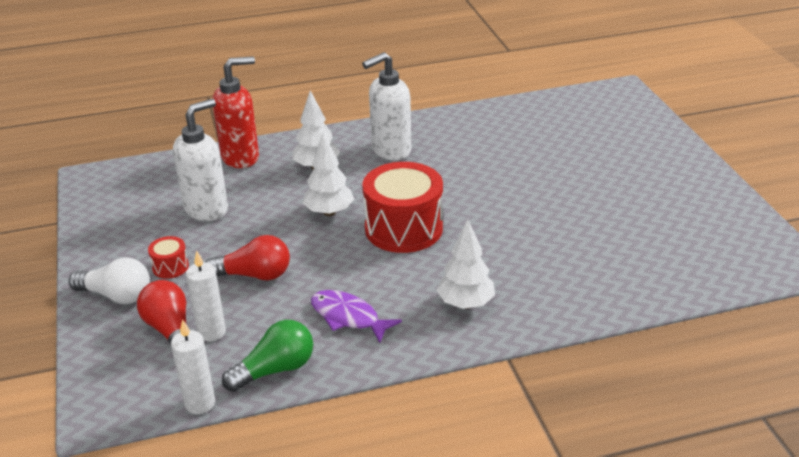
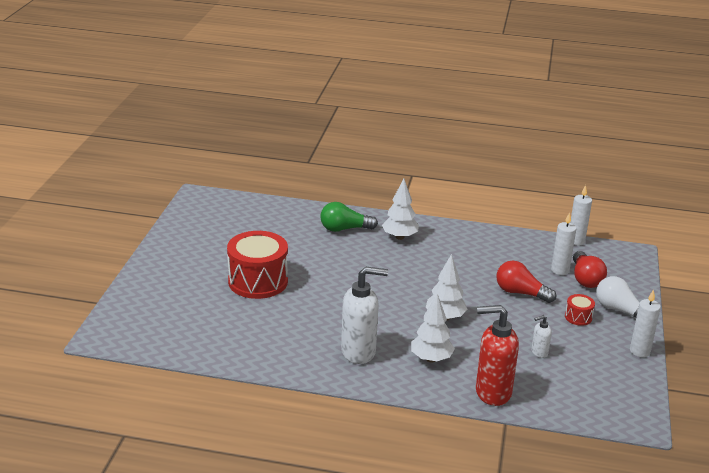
camera: 155 degrees left, 5 degrees down
(88, 248) = (639, 351): none -> white candle
(207, 209) = (539, 352): white soap dispenser -> white soap dispenser, size x0.46
(275, 369) = (529, 242): green light bulb -> green light bulb (344, 229)
(348, 317) = (473, 252): purple fish -> none
(403, 228) = (400, 288): red drum -> red drum (258, 281)

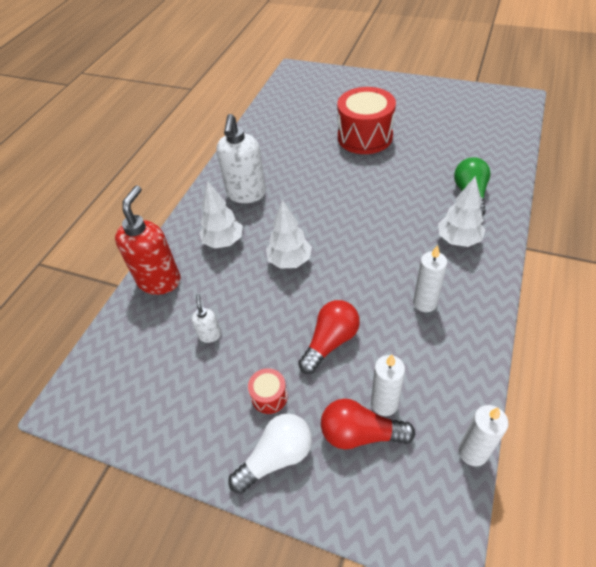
camera: 105 degrees right, 20 degrees up
(639, 351) = (182, 452): white candle -> white candle (424, 303)

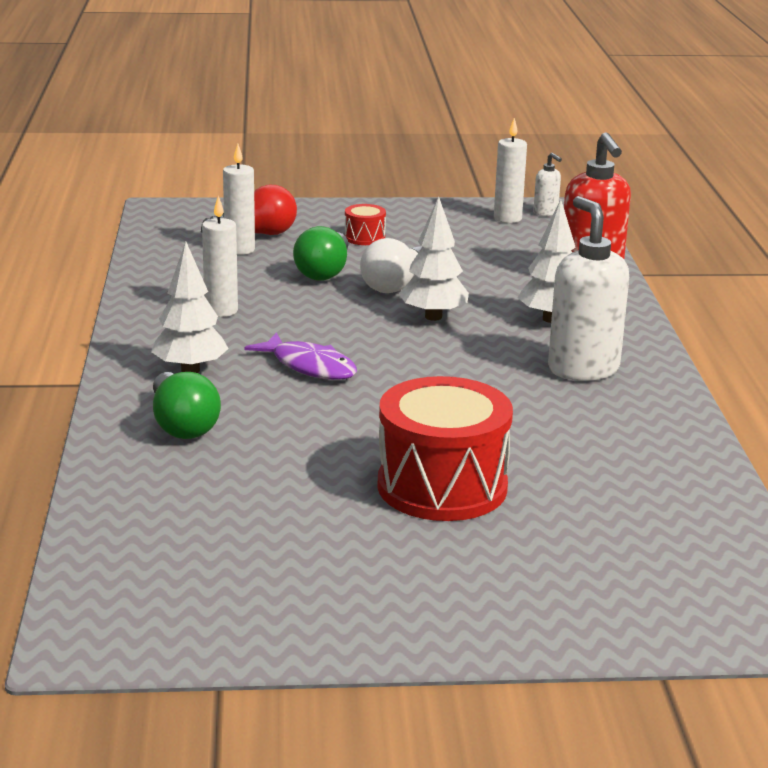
camera: 150 degrees right, 25 degrees down
(210, 335) = (472, 257): white soap dispenser -> white soap dispenser (546, 212)
(277, 457) = (329, 216): white light bulb -> white light bulb (395, 285)
(330, 342) = (324, 272): red light bulb -> green light bulb
(388, 228) = (309, 366): none -> purple fish
(473, 452) = (140, 241): white candle -> white candle (507, 218)

